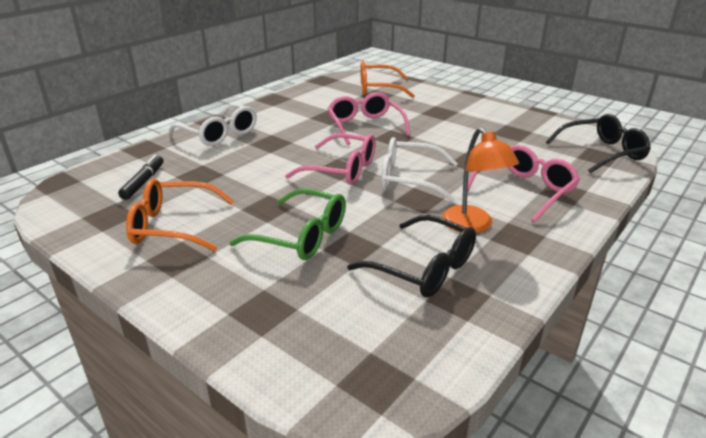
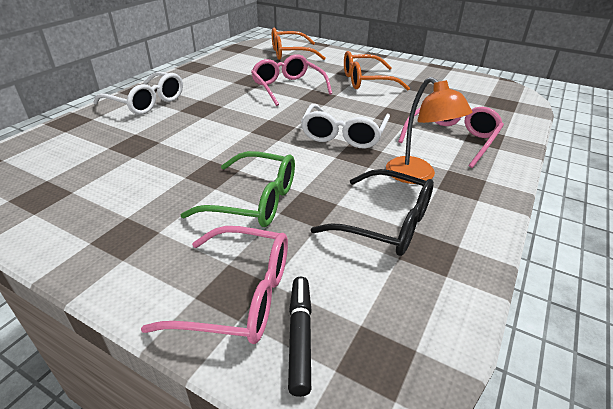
camera: 10 degrees left, 5 degrees up
(143, 182) = (74, 156): black marker -> black marker (300, 337)
(173, 226) = (114, 201): orange glasses -> orange glasses (366, 81)
(342, 170) = (277, 130): pink glasses -> pink glasses (239, 296)
(409, 179) = (343, 135): white glasses -> white glasses turned 75 degrees counterclockwise
(602, 152) = (503, 100): black glasses -> none

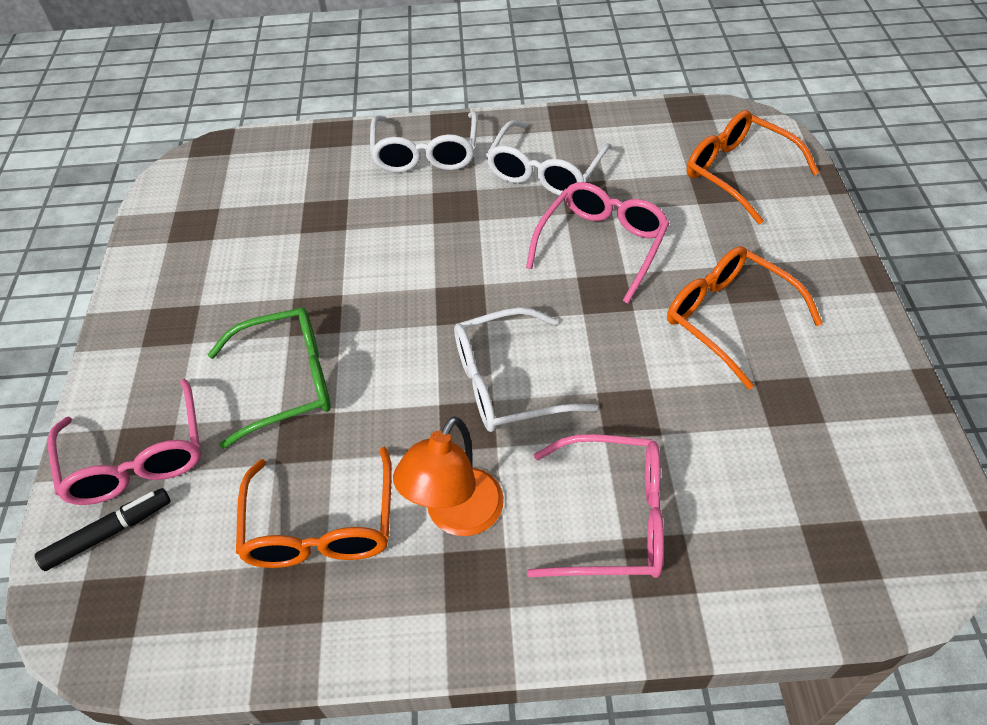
camera: 60 degrees right, 15 degrees up
(219, 82) = (545, 171): none -> white glasses
(254, 201) = (287, 382): green glasses -> green glasses turned 90 degrees counterclockwise
(386, 223) = (321, 526): black glasses -> orange glasses

